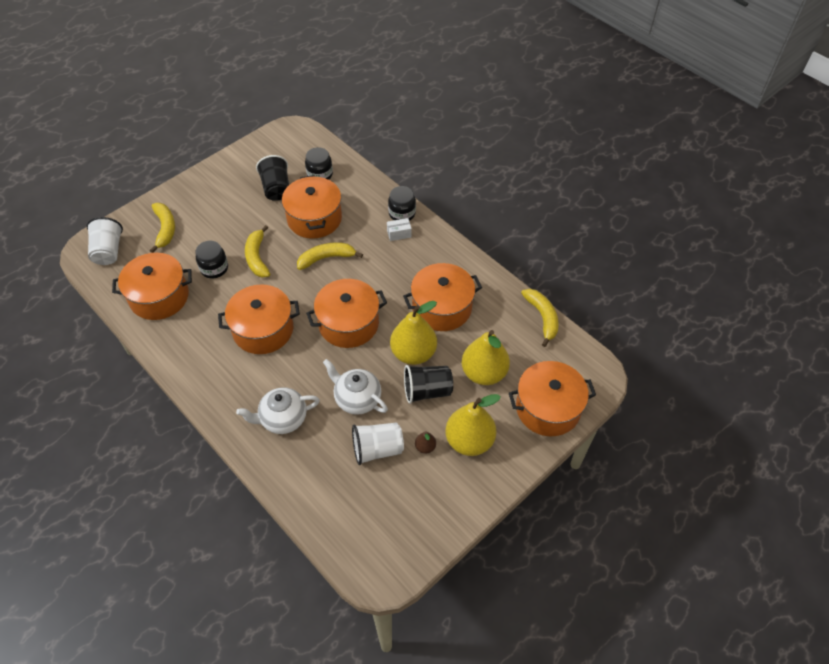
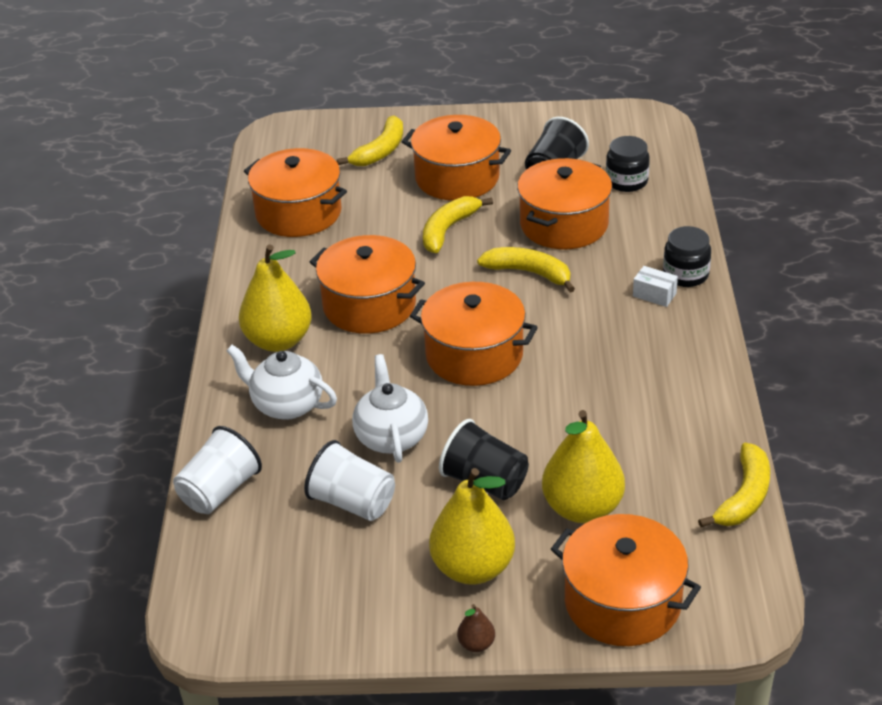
camera: 45 degrees right, 15 degrees down
(108, 251) = (298, 143): white cup -> white cup (219, 491)
(214, 268) = (388, 216): black jar -> none
(413, 353) = (516, 432): yellow pear -> yellow pear (278, 341)
(425, 447) = (411, 538): brown pear -> brown pear (476, 644)
(442, 308) = (613, 405): orange pot -> orange pot (457, 178)

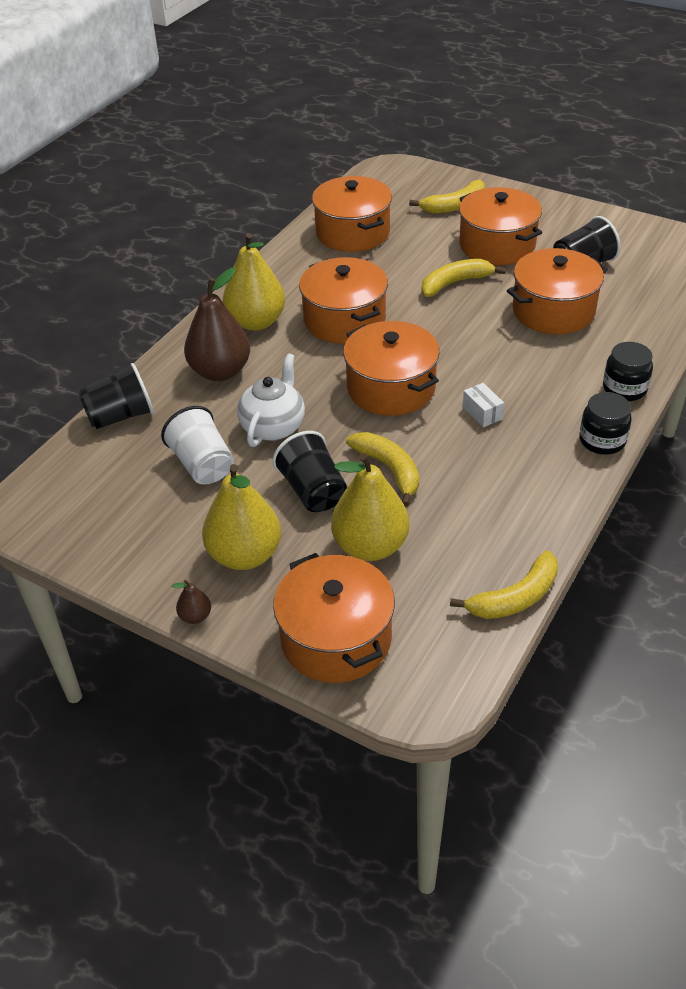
camera: 30 degrees right, 5 degrees up
(219, 491) = (120, 416): white cup -> black cup
(286, 405) = (220, 371): white teapot -> brown pear
(529, 273) = (491, 339): yellow banana -> yellow banana (389, 469)
(626, 181) = (638, 293): black jar -> black jar (602, 440)
(654, 295) = (582, 395): white box -> white box (482, 413)

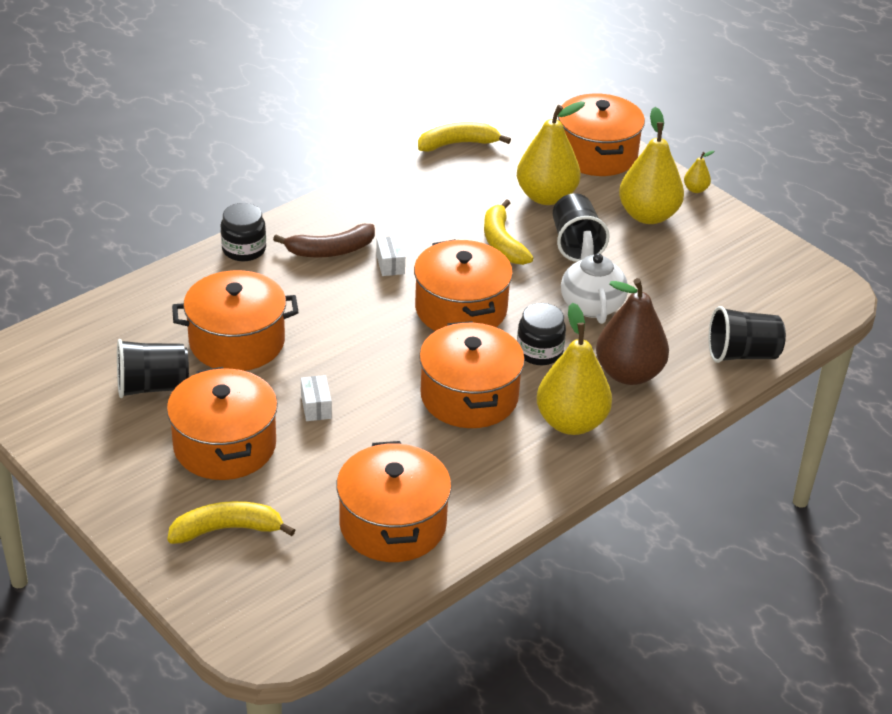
camera: 165 degrees left, 5 degrees down
(195, 616) = (695, 189): brown pear -> yellow pear
(203, 464) = (667, 289): white cup -> none
(273, 426) = (591, 304): white teapot -> white teapot turned 135 degrees clockwise
(455, 283) = (316, 407): yellow banana -> white box
(547, 411) = (330, 250): none -> brown banana
(602, 440) = (305, 216): black jar -> black jar (539, 352)

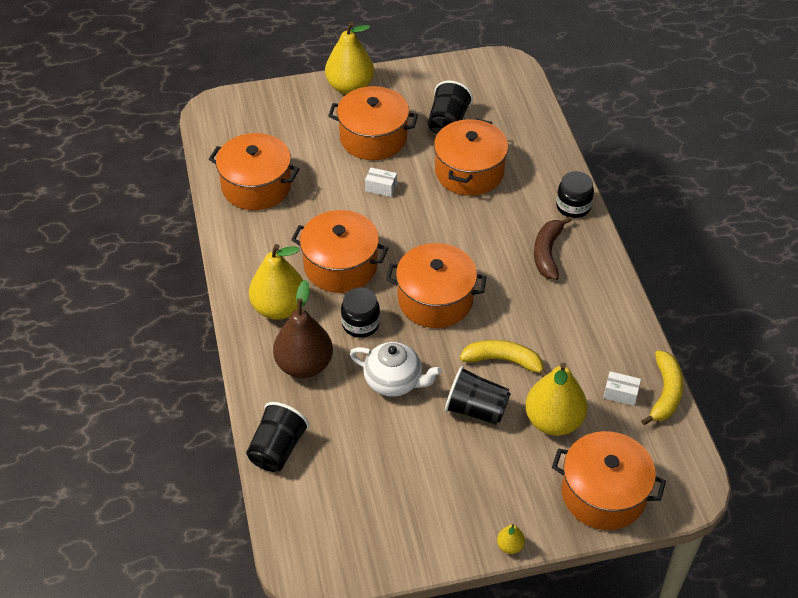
camera: 120 degrees right, 10 degrees up
(227, 529) = (304, 119): yellow banana -> none
(390, 264) = (512, 280): white box -> white box (620, 394)
(648, 215) = (489, 484): yellow pear -> yellow pear (350, 87)

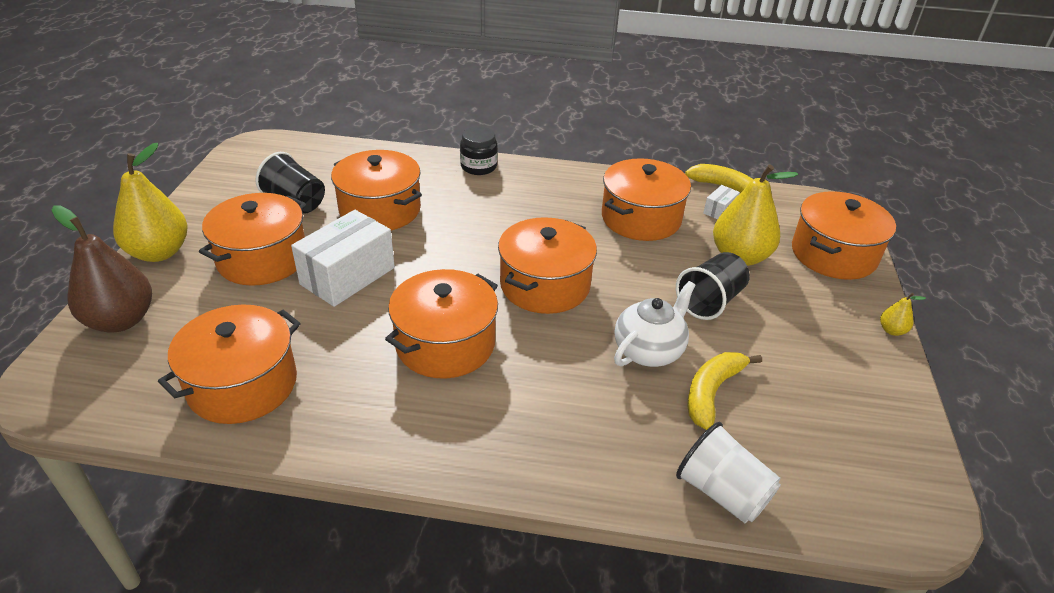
camera: 70 degrees left, 10 degrees down
(277, 449) = (722, 492): black cup -> white cup
(279, 308) = (480, 422): yellow pear -> none
(304, 365) = (590, 424): brown pear -> brown pear (121, 320)
(360, 324) = (548, 353): black jar -> none
(381, 188) = (347, 276): white box -> white box, size x2.24
(503, 360) = (652, 264): yellow banana -> yellow banana (712, 392)
(547, 253) = (527, 197): brown banana -> none
(567, 338) = (641, 218): none -> orange pot

